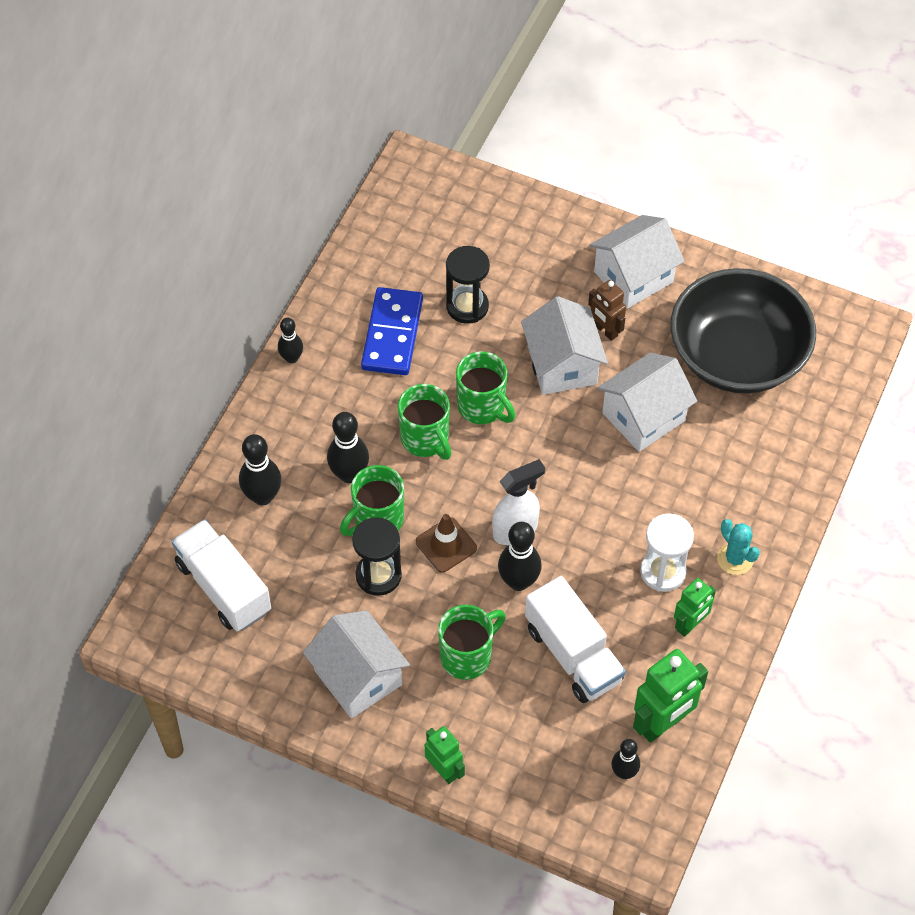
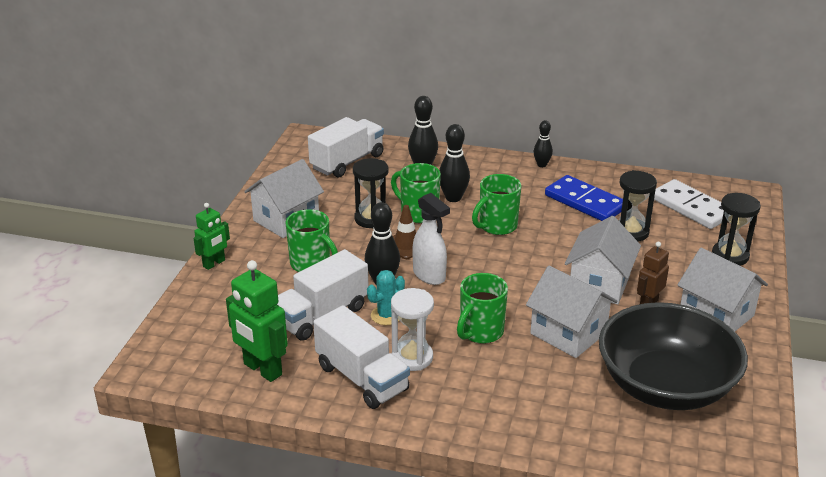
camera: 80 degrees right, 25 degrees down
(392, 334) = (585, 202): blue domino -> blue domino turned 45 degrees clockwise
(428, 232) = (691, 207): none -> white domino
(482, 407) = (538, 249): green mug -> green mug (480, 332)
(532, 229) = (730, 256): none -> black hourglass
(562, 365) = (599, 284): white house -> white house turned 45 degrees counterclockwise
(624, 772) = (215, 352): black bowling pin -> none
(690, 625) = (362, 378): green robot -> white truck
(735, 559) = (438, 401): turquoise cactus -> turquoise cactus (386, 315)

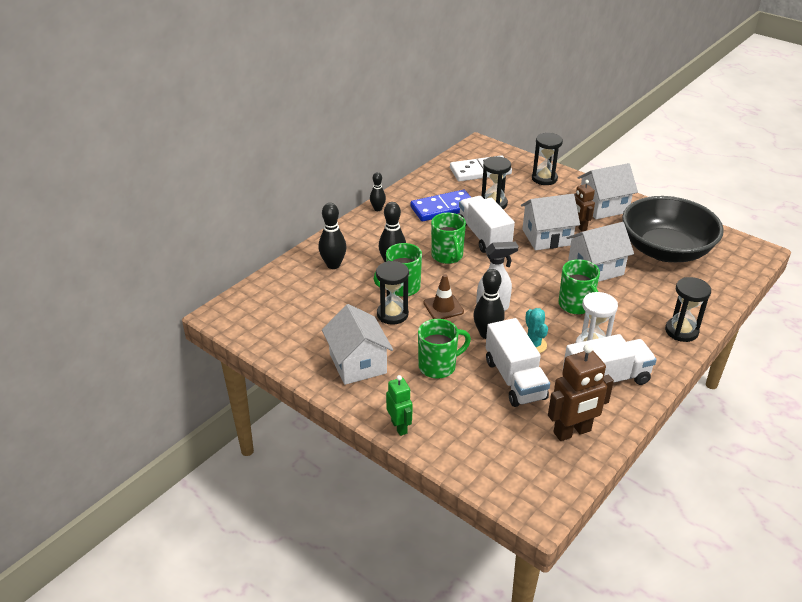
camera: 65 degrees left, 5 degrees up
(262, 369) = (572, 432): green robot -> brown robot
(347, 162) = (289, 302): white truck -> white truck (484, 236)
(495, 426) = (681, 331): none -> black hourglass
(599, 284) = (547, 237): white house -> white house turned 60 degrees counterclockwise

